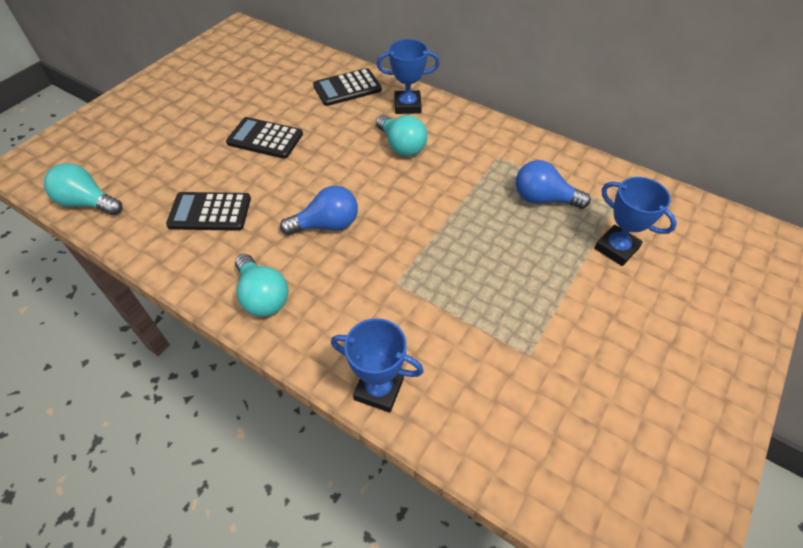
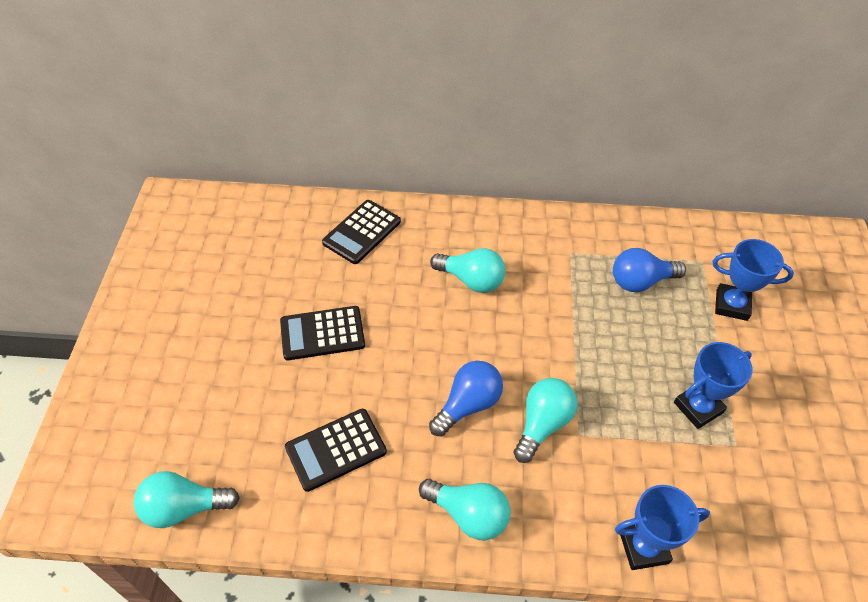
camera: 30 degrees left, 0 degrees up
(372, 263) = (542, 424): none -> turquoise light bulb
(407, 106) = (441, 229): blue trophy -> blue trophy (698, 407)

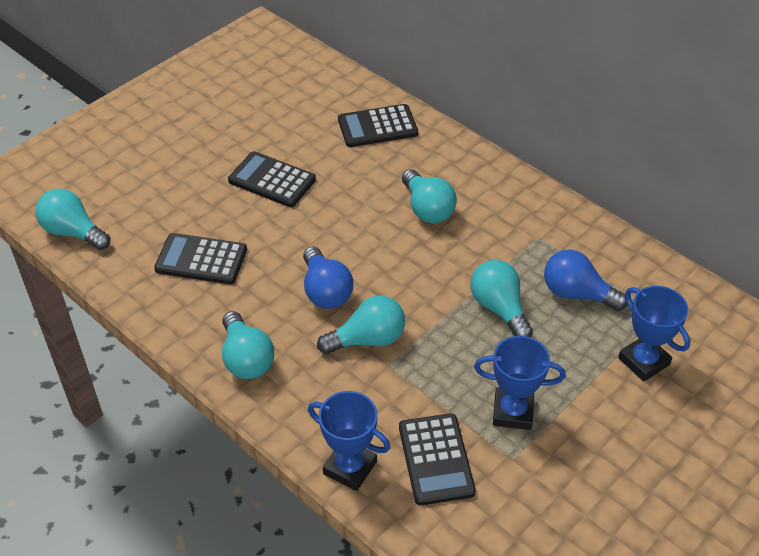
camera: 40 degrees right, 5 degrees down
(468, 405) = (325, 291): blue light bulb -> blue light bulb turned 75 degrees clockwise
(604, 329) = (499, 308): none -> turquoise light bulb
(691, 488) = (436, 459): none -> black calculator

